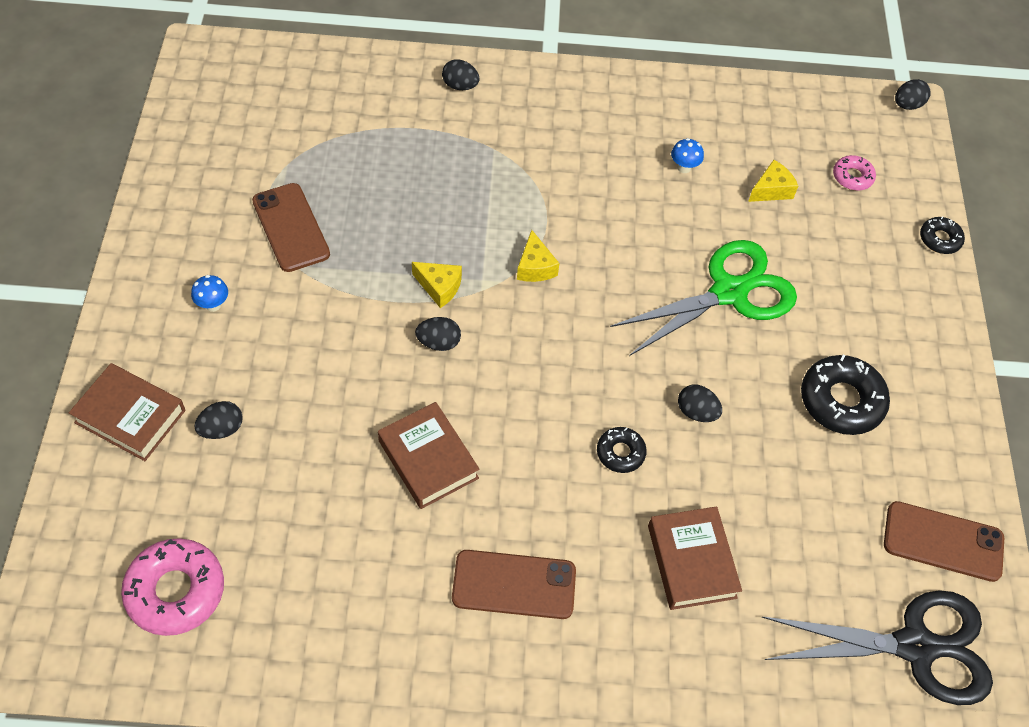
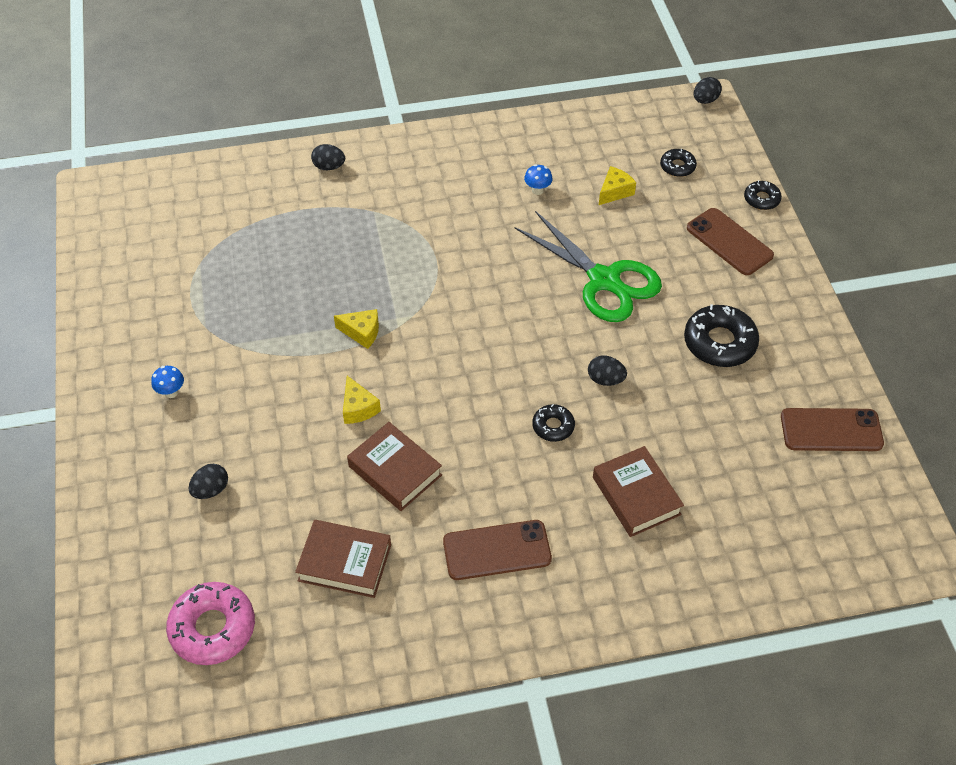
camera: 10 degrees left, 5 degrees down
(130, 416) = (128, 499): brown book -> brown book (345, 562)
(290, 227) = (219, 314): brown phone -> brown phone (729, 242)
(438, 343) = (375, 376): black egg -> none
(535, 267) = (437, 297): yellow cheese -> yellow cheese (358, 408)
(729, 292) = (604, 280): green scissors -> green scissors turned 90 degrees clockwise
(852, 177) = (677, 166): pink donut -> black donut
(915, 646) = (832, 515): black scissors -> none

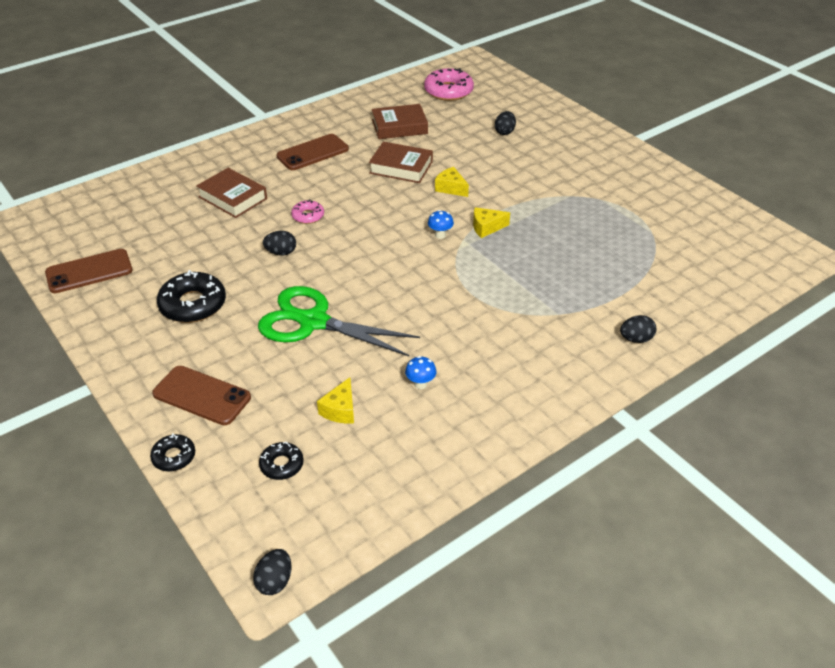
camera: 155 degrees right, 10 degrees down
(171, 392) = (580, 162): blue mushroom -> blue mushroom (440, 235)
(553, 426) = (308, 216): black donut -> pink donut

